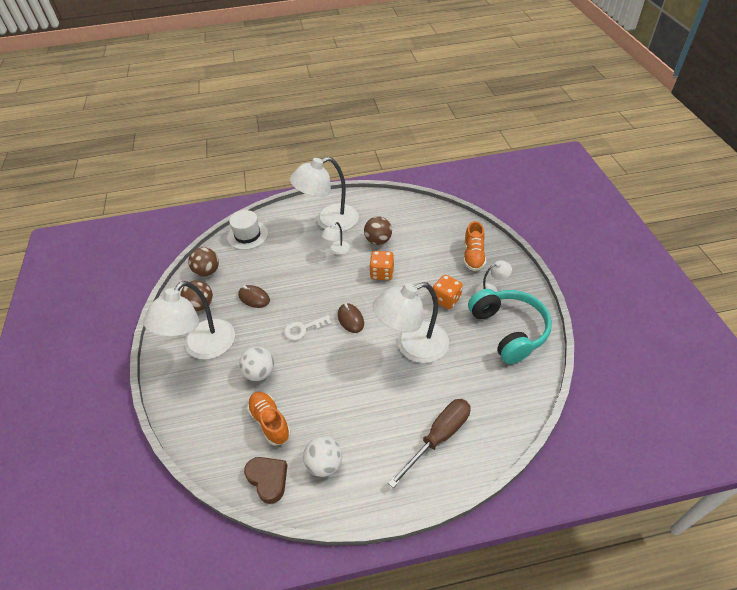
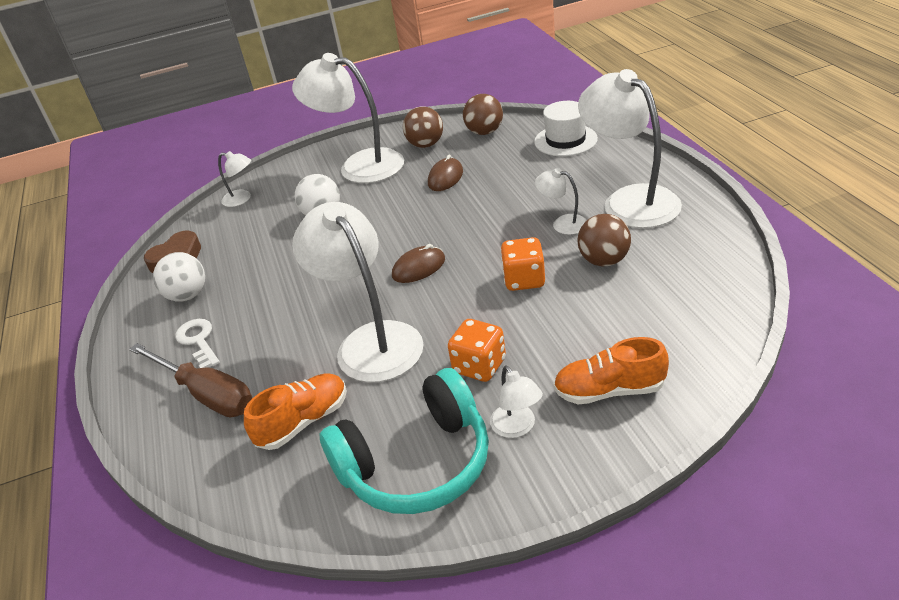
camera: 85 degrees right, 10 degrees down
(201, 434) = (242, 199): none -> white lamp
(270, 422) = (251, 241): orange shoe -> orange shoe (303, 422)
(303, 329) = (395, 230): white key -> white key (198, 341)

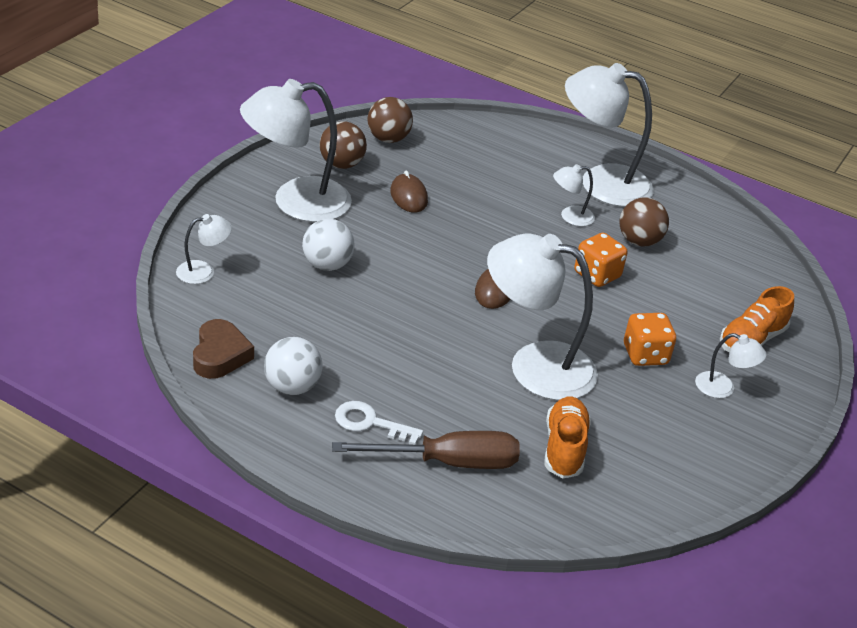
camera: 50 degrees left, 0 degrees up
(417, 464) = (687, 440): turquoise headphones -> none
(565, 140) = (479, 134): white hat -> none

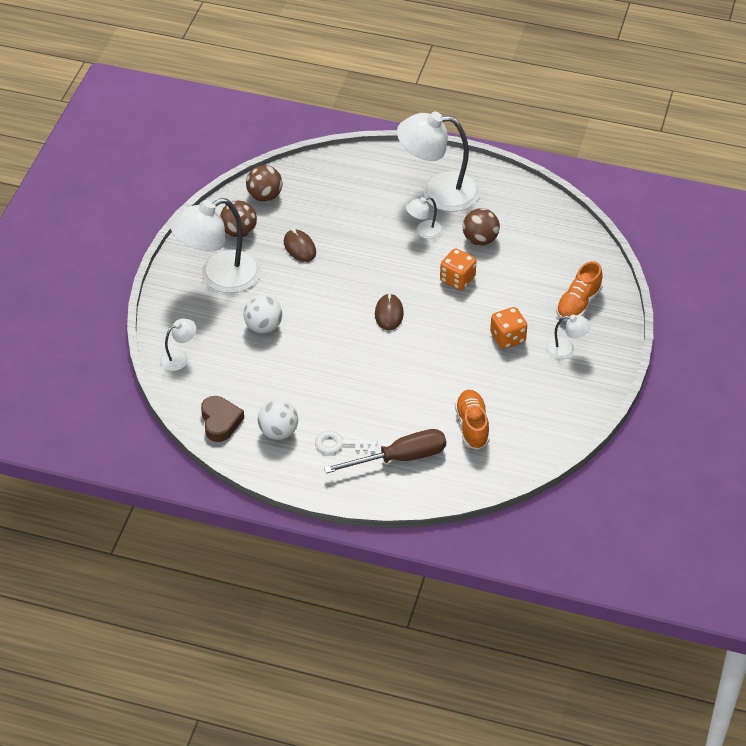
camera: 10 degrees left, 10 degrees up
(535, 366) = (435, 368): white lamp -> none

